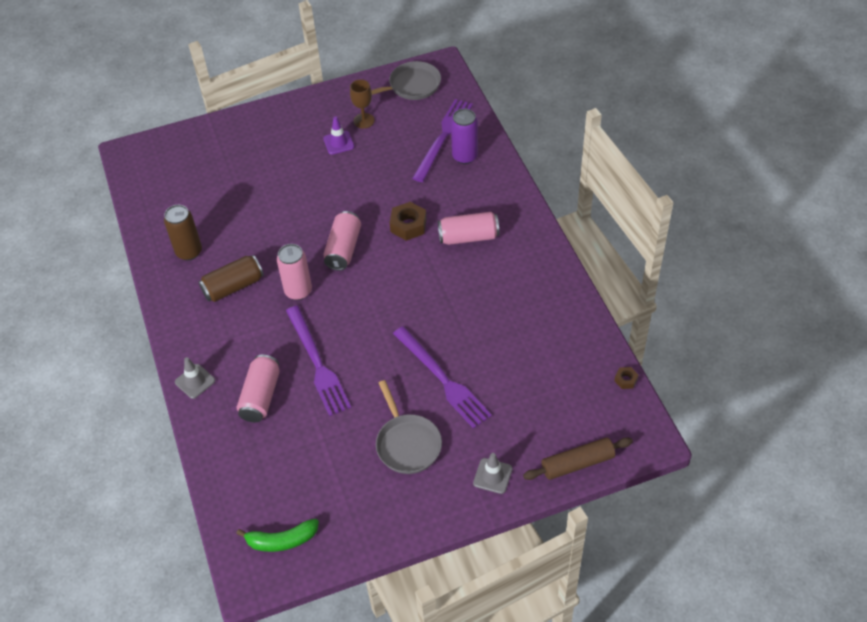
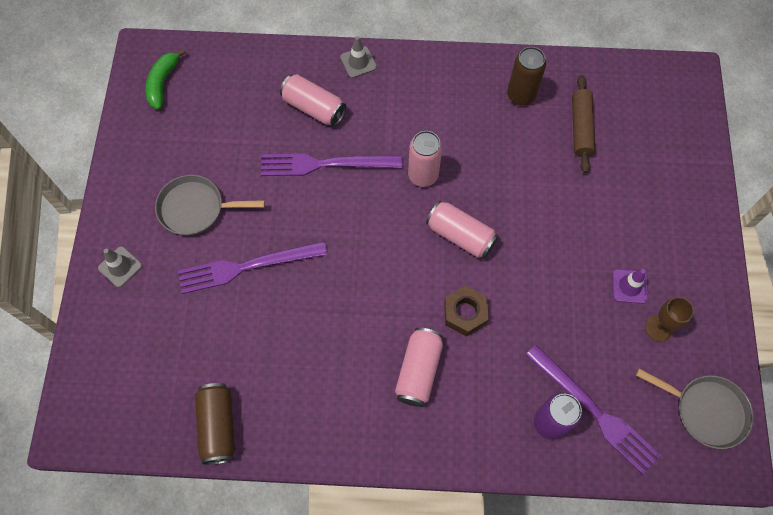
camera: 110 degrees right, 15 degrees up
(233, 287) = (456, 121): brown can -> brown can (218, 426)
(411, 86) = (706, 411): grey pan -> grey pan turned 60 degrees counterclockwise
(577, 463) = (86, 348): brown rolling pin -> brown rolling pin (581, 128)
(626, 380) = (146, 446): brown nut -> none

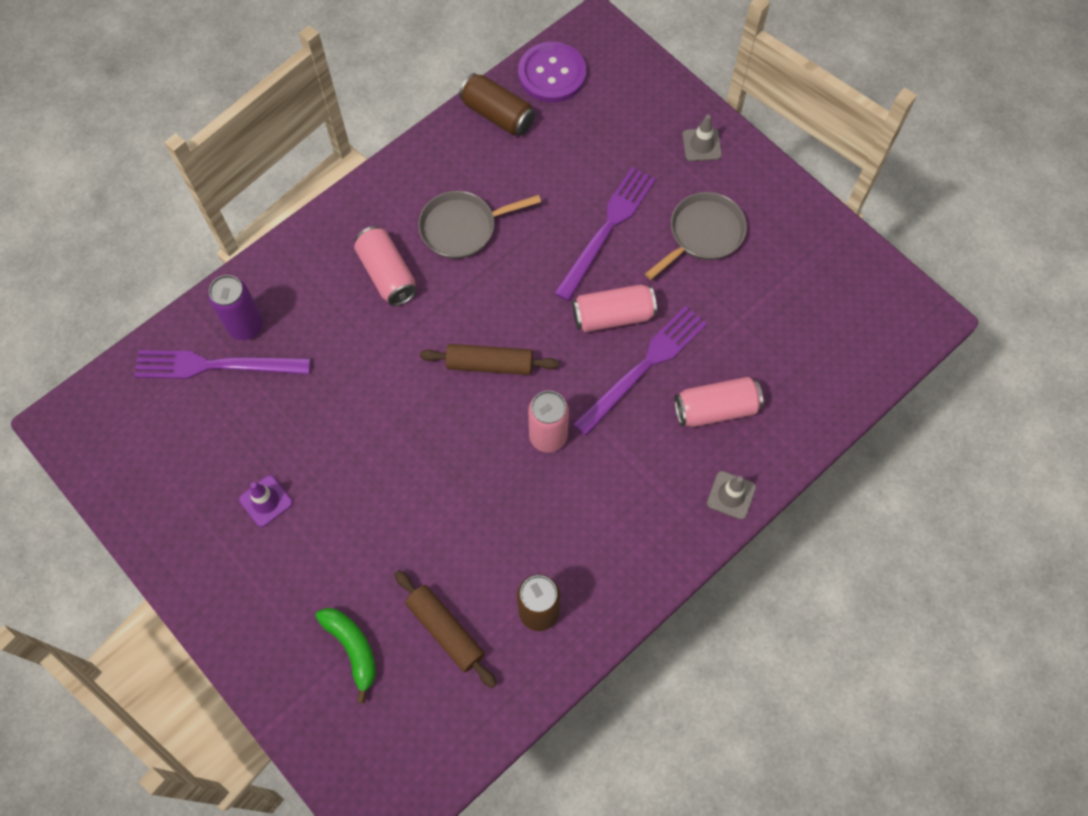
camera: 135 degrees right, 0 degrees up
(144, 422) = (552, 74): none -> purple button
(163, 83) = (871, 307): green banana -> green banana (352, 648)
(413, 247) = (489, 364): none -> brown rolling pin
(460, 235) = (459, 411): pink can -> pink can (613, 316)
(465, 313) = (392, 349): brown nut -> none
(658, 328) = (210, 485): brown goblet -> none
(706, 411) = (117, 447): grey pan -> grey pan (462, 227)

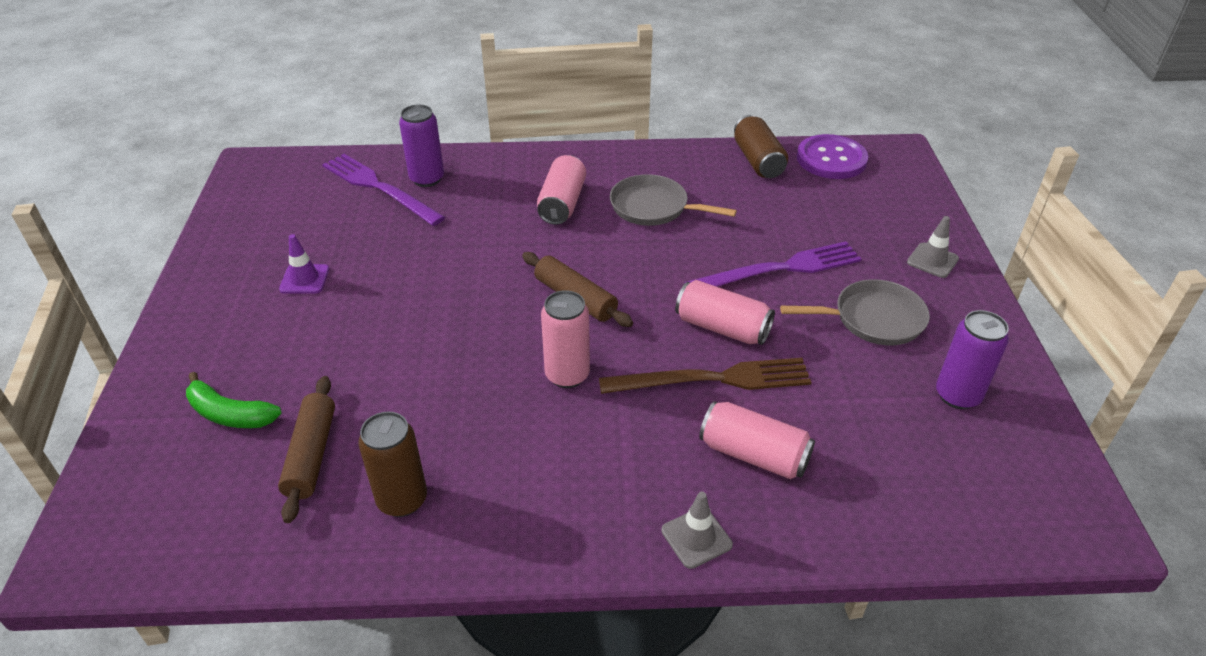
camera: 40 degrees right, 25 degrees down
(352, 648) = (230, 414): green banana -> green banana turned 105 degrees clockwise
(644, 367) = (713, 379): purple fork -> brown fork
(797, 267) = (957, 395): none -> purple can

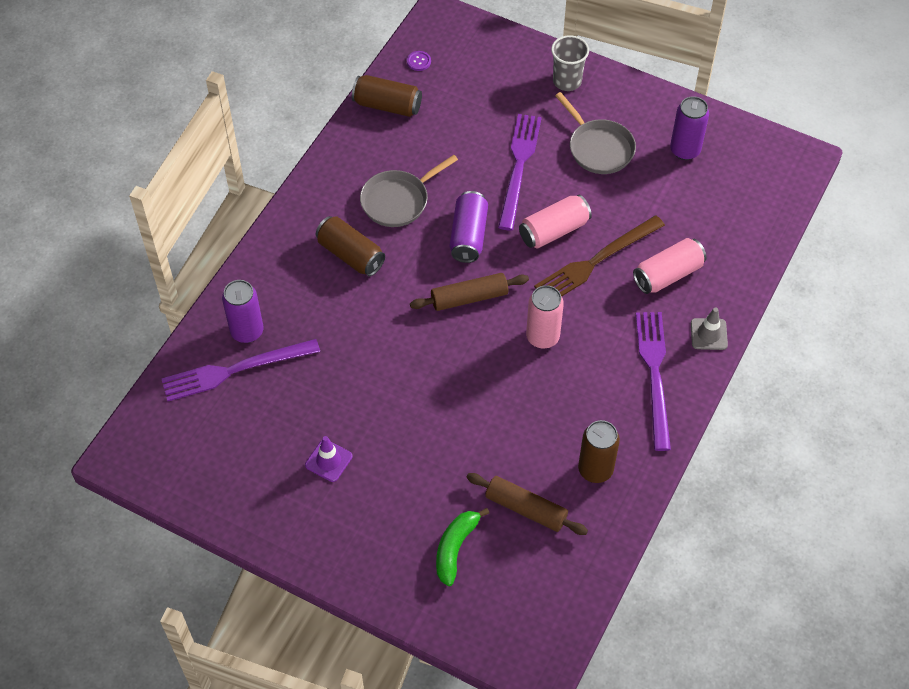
camera: 60 degrees left, 15 degrees up
(230, 414) = (455, 548): green banana -> green banana turned 150 degrees clockwise
(562, 203) = (350, 255): pink can -> brown can
(588, 502) = (654, 374): none -> purple fork
(655, 268) = (468, 235): none -> purple can
(713, 379) = (596, 261): brown fork -> brown fork turned 150 degrees counterclockwise
(831, 159) = (419, 61): purple button -> purple button, size x0.40
(873, 319) = (598, 148): grey pan -> grey pan turned 120 degrees clockwise
(932, 260) = (567, 81): grey traffic cone -> grey cup

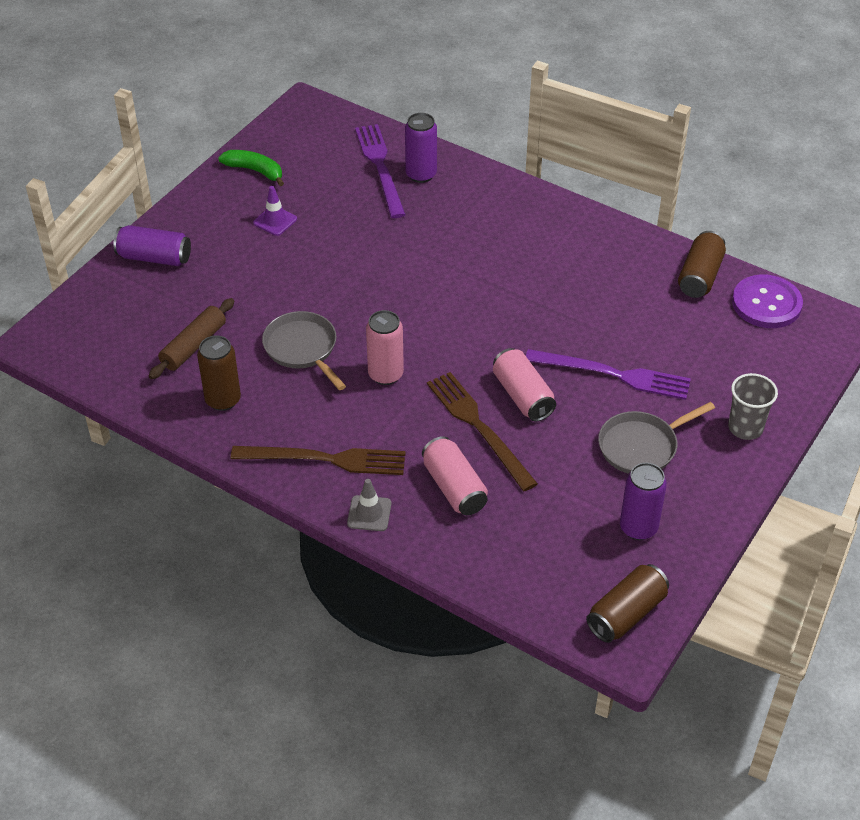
camera: 95 degrees right, 10 degrees down
(350, 255) = (502, 242): brown can -> brown can (626, 613)
(398, 200) = (569, 278): grey pan -> grey pan (302, 349)
(419, 61) = (766, 303): purple button -> purple button, size x2.49
(455, 548) = (166, 296): green banana -> green banana (255, 171)
(468, 235) = (520, 328): purple can -> purple can (154, 257)
(469, 298) = (441, 323): brown rolling pin -> none
(654, 374) = (325, 459): purple fork -> brown fork

